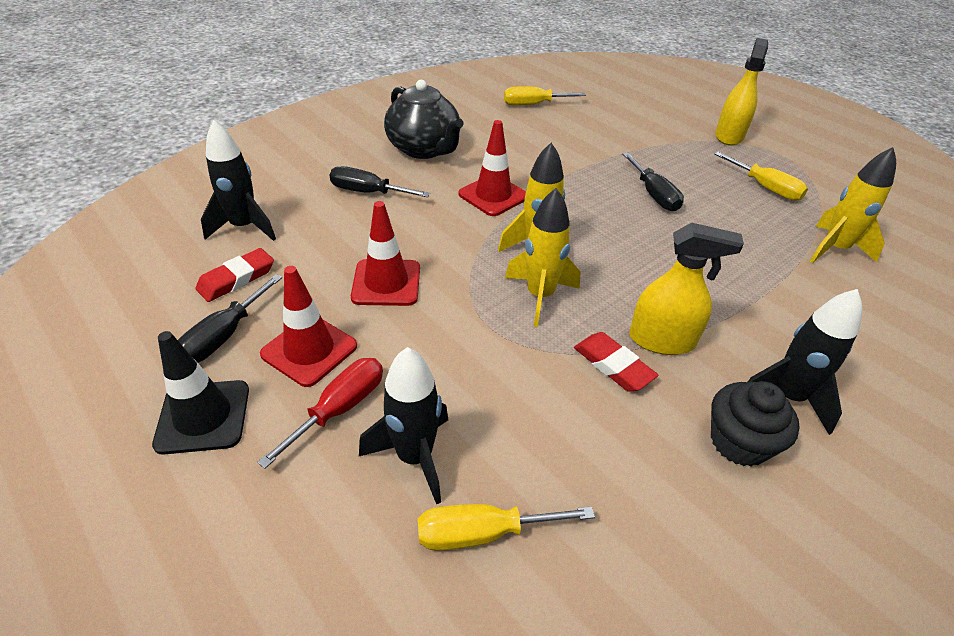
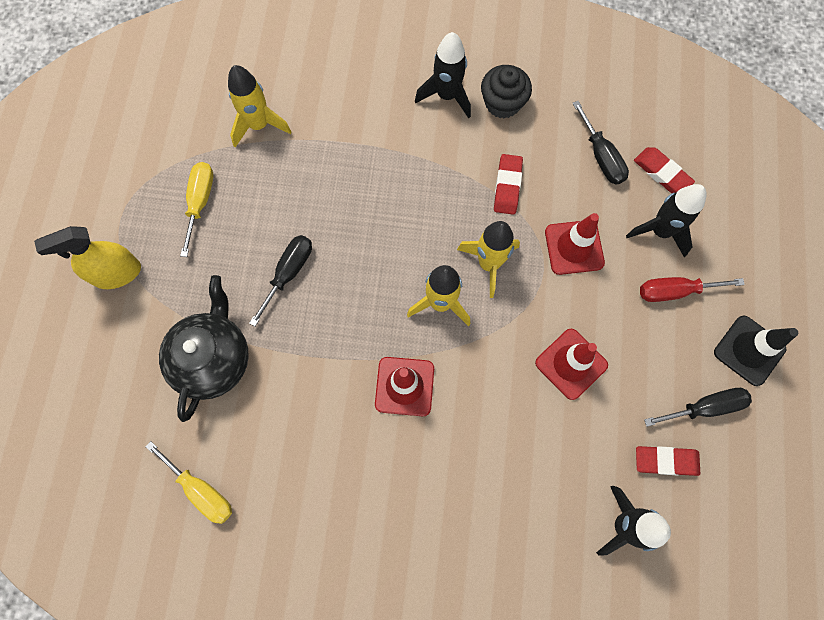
camera: 130 degrees left, 30 degrees up
(309, 350) = (662, 348): red traffic cone -> red traffic cone (574, 247)
(368, 192) = (494, 485): black screwdriver -> black screwdriver (601, 156)
(424, 149) = (387, 509): black teapot -> black teapot (213, 359)
(482, 533) = (662, 173): yellow screwdriver -> red eraser
(662, 340) = (461, 174): yellow spray bottle -> none

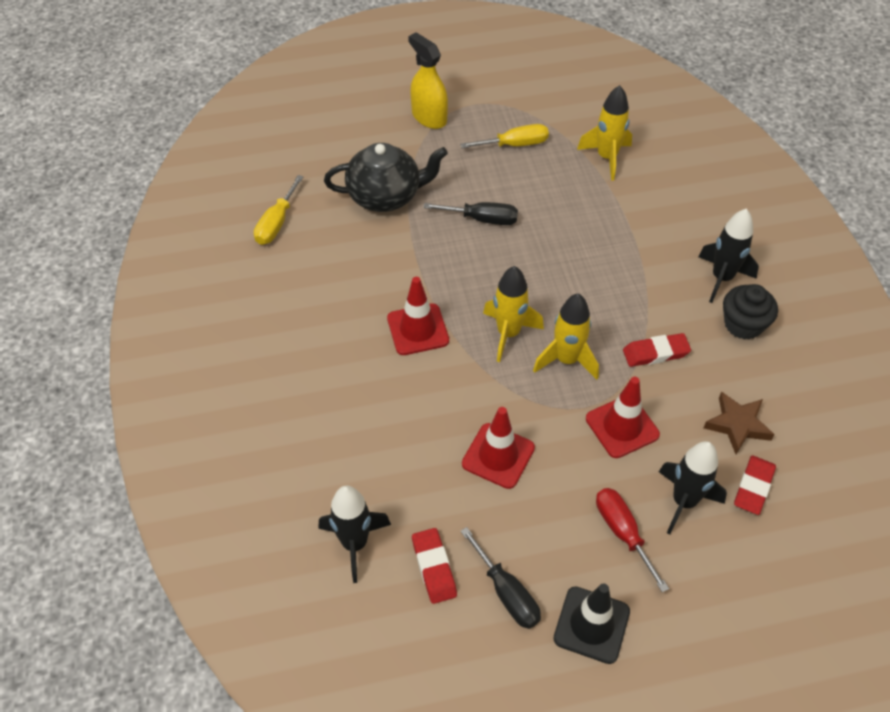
camera: 70 degrees right, 20 degrees down
(601, 156) = (737, 425): black screwdriver -> brown star

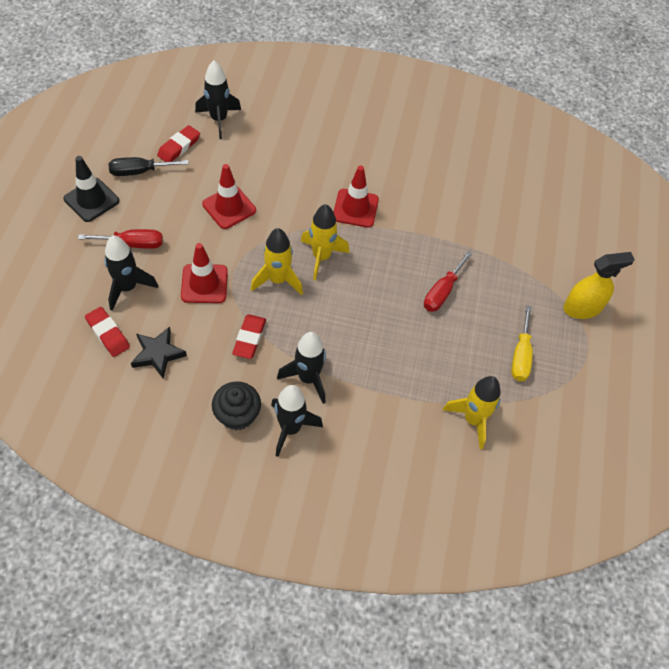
camera: 110 degrees right, 5 degrees up
(276, 223) = (498, 168): yellow screwdriver -> none
(385, 196) = (498, 241): black teapot -> none
(434, 567) = (179, 147): red eraser -> red eraser turned 60 degrees counterclockwise
(482, 219) = (442, 292): black screwdriver -> red screwdriver
(661, 286) = (308, 378): none -> black rocket
(737, 425) = (158, 354): brown star -> black star

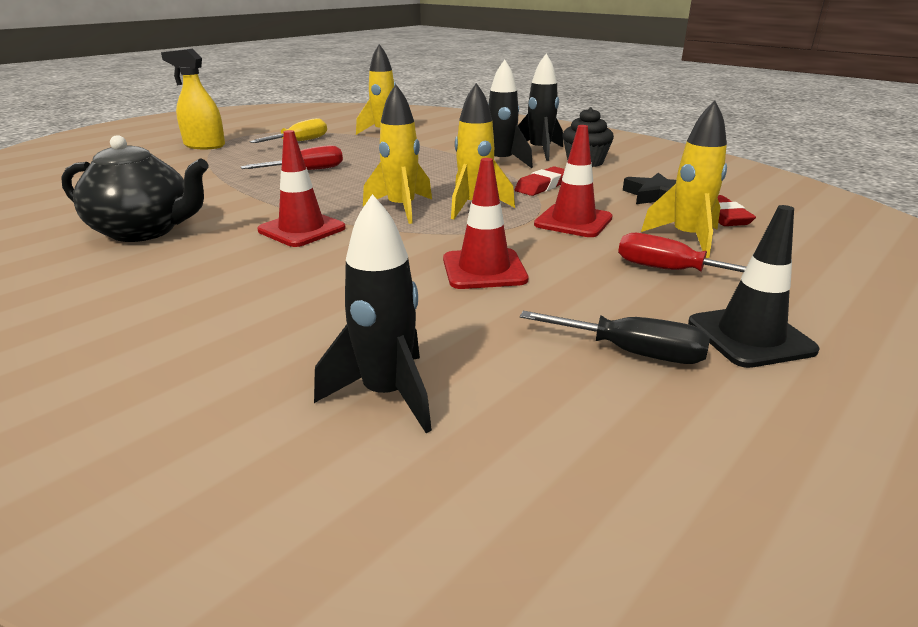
camera: 145 degrees left, 30 degrees down
(128, 287) = (687, 238): black rocket -> yellow rocket
(179, 147) = (520, 370): red eraser -> none
(434, 173) = (145, 231): none -> black teapot

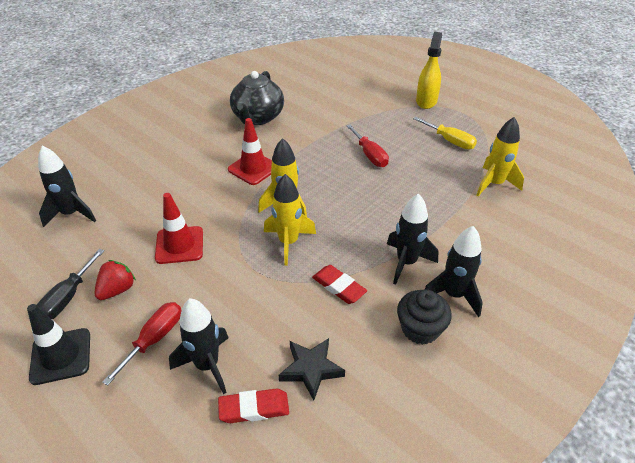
camera: 90 degrees right, 15 degrees up
(573, 221) = (252, 297): red traffic cone -> none
(595, 308) = (117, 290): none -> red strawberry
(687, 238) = (207, 365): yellow rocket -> black rocket

